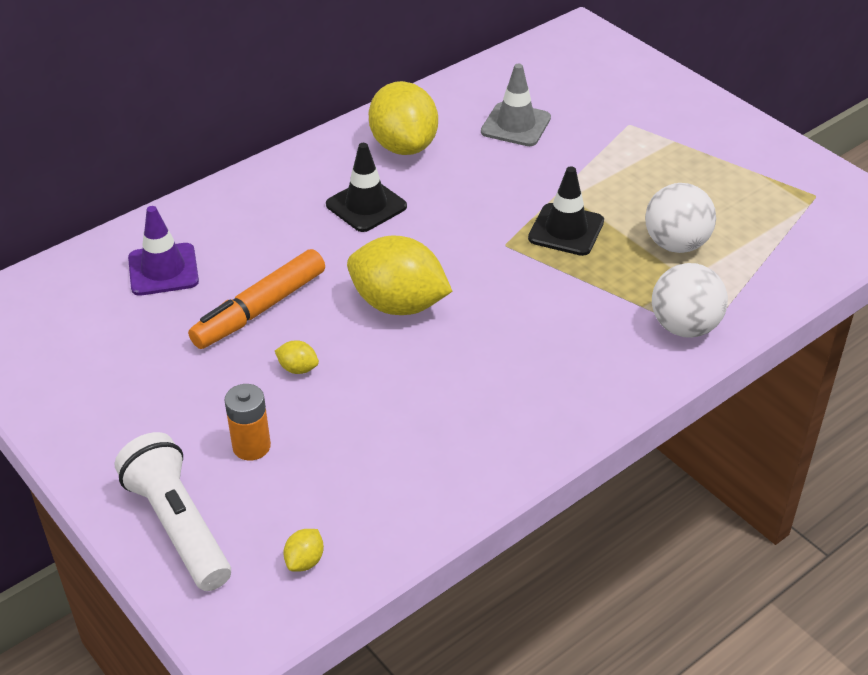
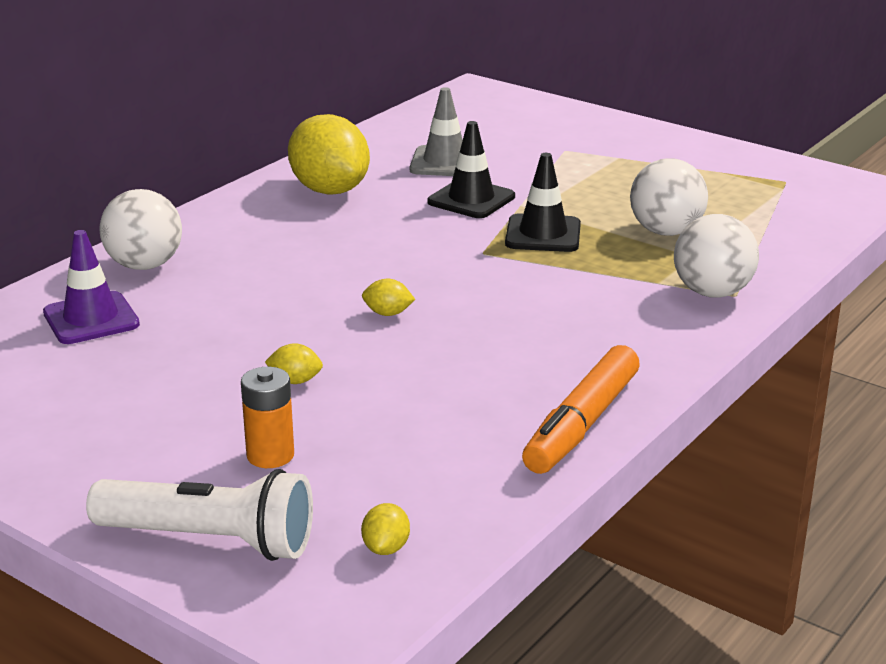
camera: 15 degrees left, 15 degrees down
(178, 525) = (210, 540): white flashlight -> white flashlight turned 150 degrees clockwise
(223, 214) = (145, 265): none -> white ball
(259, 309) = (225, 337): orange marker -> orange marker (581, 424)
(366, 205) = (310, 240): black traffic cone -> black traffic cone (471, 199)
(399, 304) = (388, 313): yellow lemon -> yellow lemon, size x0.41

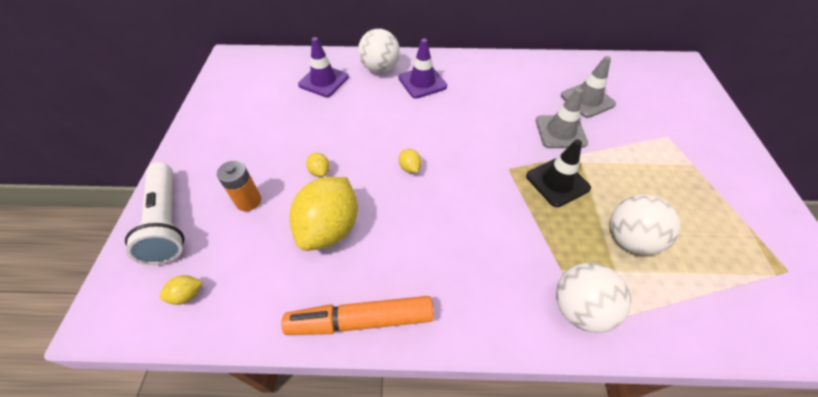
camera: 55 degrees right, 25 degrees up
(233, 246) = (422, 82): none -> purple traffic cone
(330, 190) = (508, 80): yellow lemon -> yellow lemon (330, 228)
(471, 199) = (560, 132): black traffic cone -> grey traffic cone

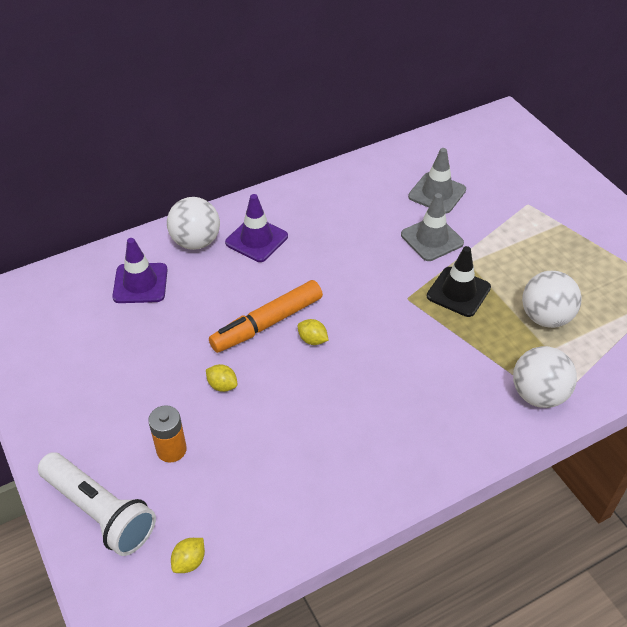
camera: 30 degrees left, 5 degrees down
(330, 228) = (279, 434): yellow lemon -> none
(360, 320) = (370, 496): orange marker -> orange marker (267, 323)

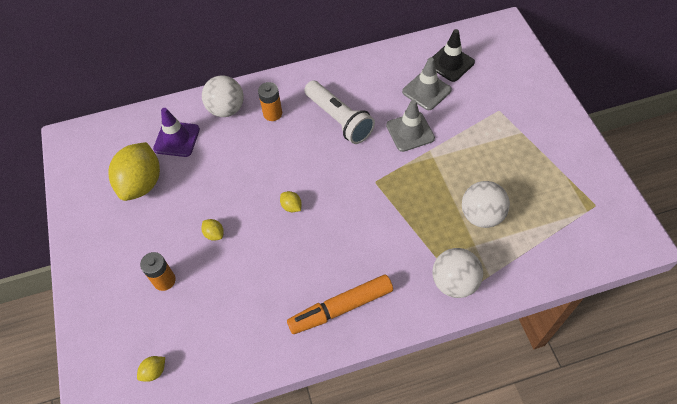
camera: 15 degrees right, 10 degrees up
(100, 512) = (102, 320): white flashlight -> white flashlight (339, 119)
(108, 340) = (142, 183): none -> yellow lemon
(256, 239) = (272, 113): purple traffic cone -> orange battery
(267, 323) = (261, 187): orange marker -> orange marker (340, 308)
(458, 292) = (417, 182): black traffic cone -> black traffic cone (450, 63)

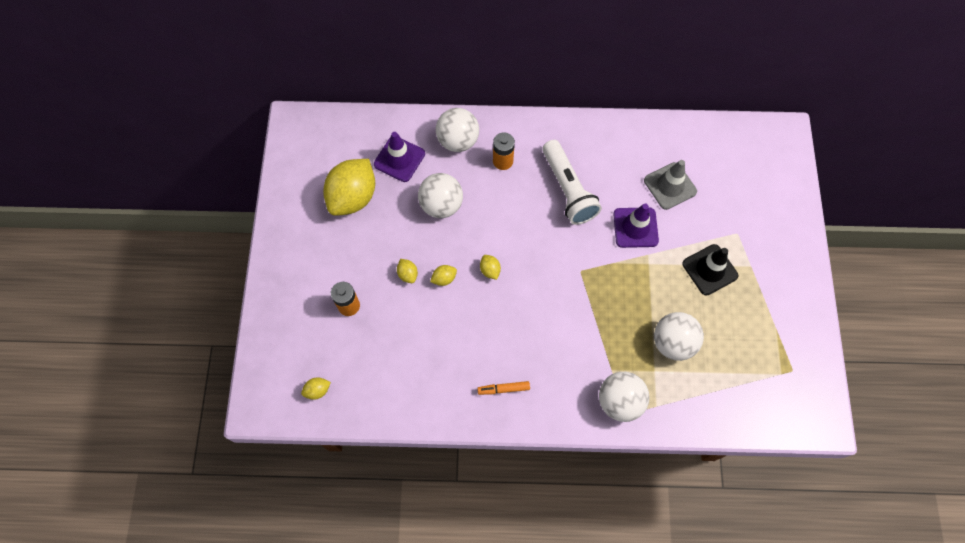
camera: 15 degrees right, 10 degrees up
(228, 165) = (441, 205): none -> white ball
(250, 227) = (444, 278): none -> yellow lemon
(340, 308) = (503, 389): orange marker -> orange marker, size x0.49
(410, 132) = (635, 227): grey traffic cone -> purple traffic cone
(450, 63) = (707, 161): black traffic cone -> black traffic cone (710, 270)

